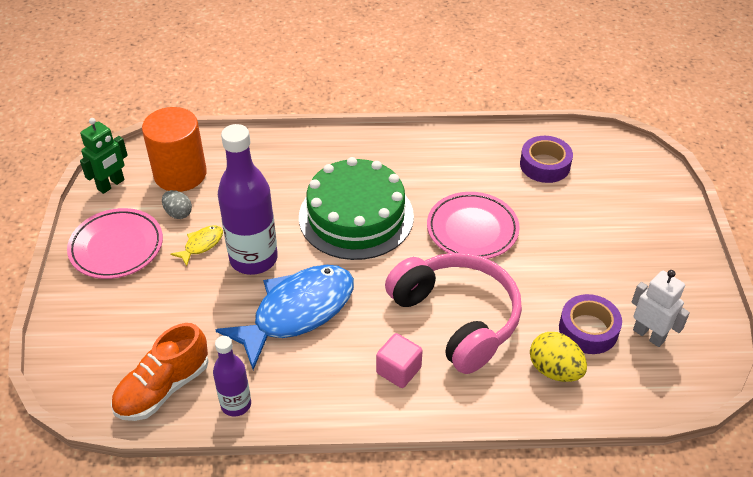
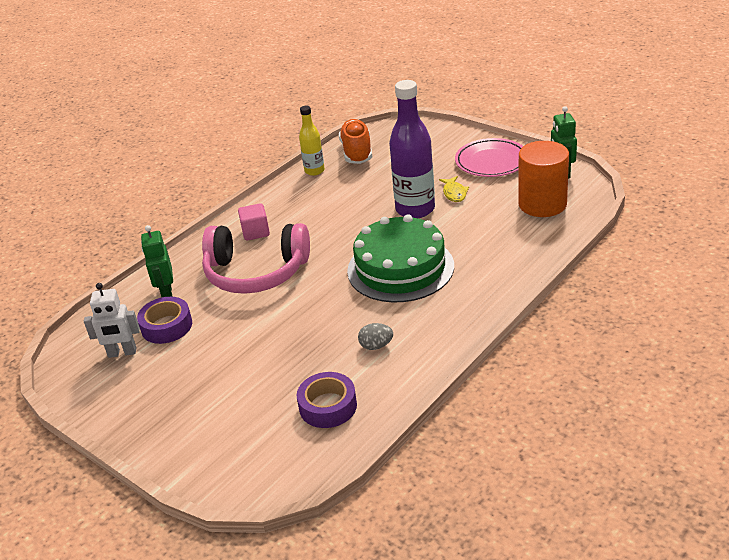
camera: 135 degrees right, 10 degrees down
(178, 213) = (498, 192): grey egg -> grey egg (376, 346)
(236, 404) = (314, 171): purple bottle -> yellow bottle
(297, 312) = (348, 211): blue fish -> none
(472, 229) = (315, 320): pink plate -> none
(554, 370) = (166, 293): yellow egg -> green robot

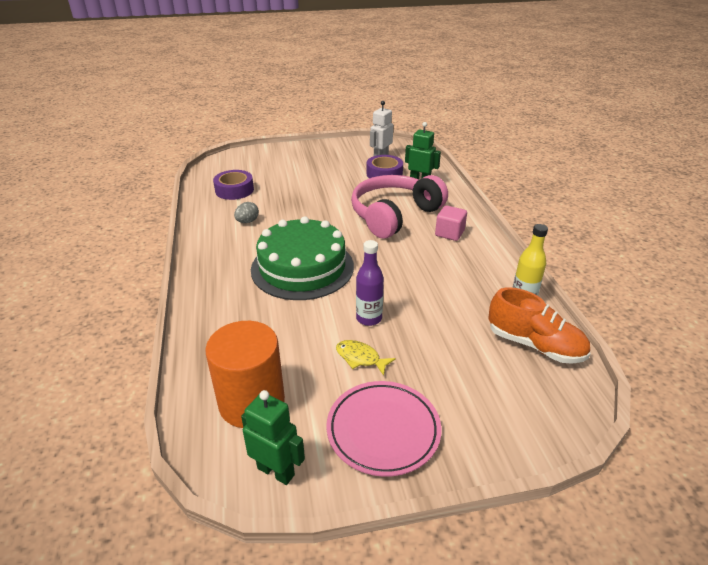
camera: 125 degrees right, 0 degrees up
(415, 209) = (369, 318): purple bottle -> purple bottle, size x0.56

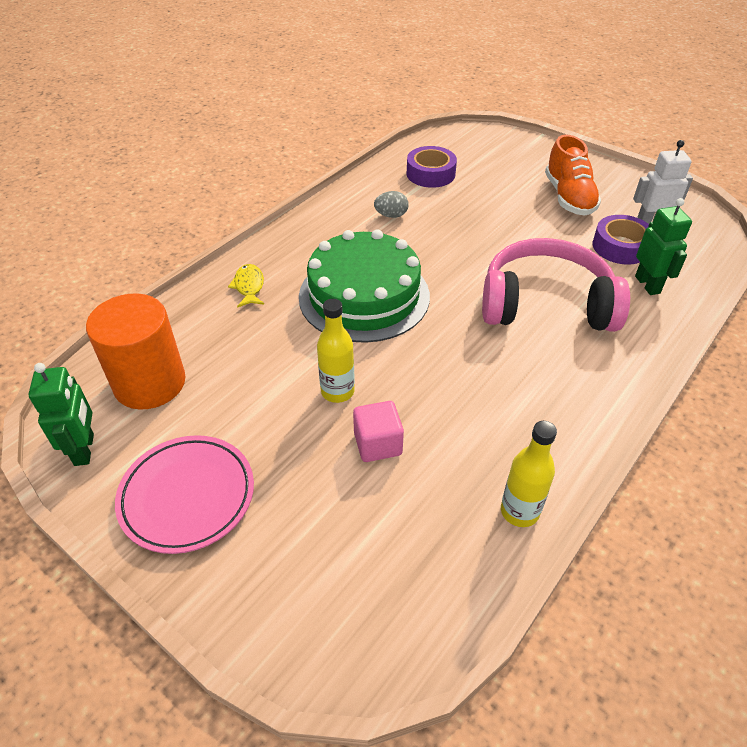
camera: 50 degrees right, 10 degrees up
(360, 358) = (272, 420): yellow fish -> yellow fish (249, 286)
(369, 318) = (337, 391): purple bottle -> yellow bottle
(449, 233) = (574, 370): pink cube -> pink cube (378, 444)
(534, 345) = (443, 565): orange shoe -> orange shoe (568, 197)

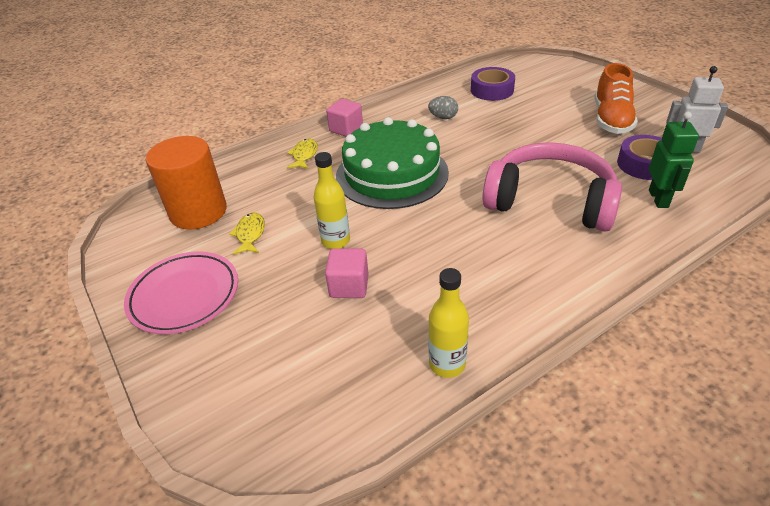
camera: 20 degrees right, 5 degrees down
(85, 449) = (131, 249): green robot -> none
(231, 401) = (250, 234): none -> yellow fish
(284, 245) = (346, 129): none -> pink cube

